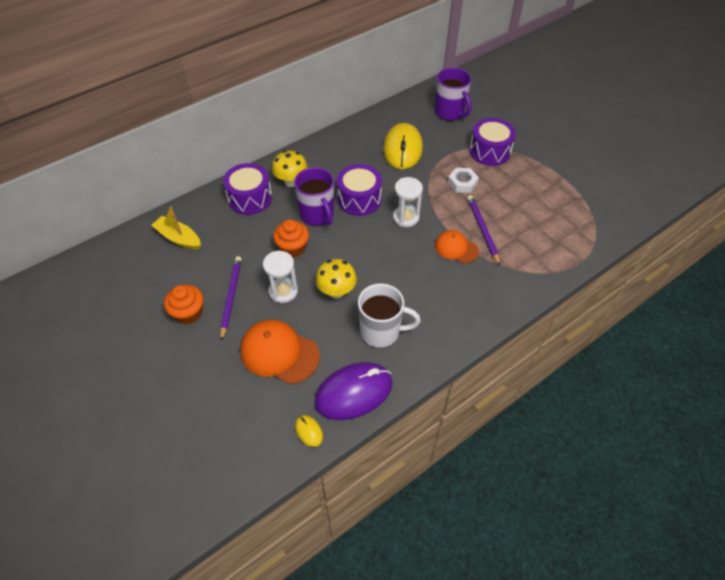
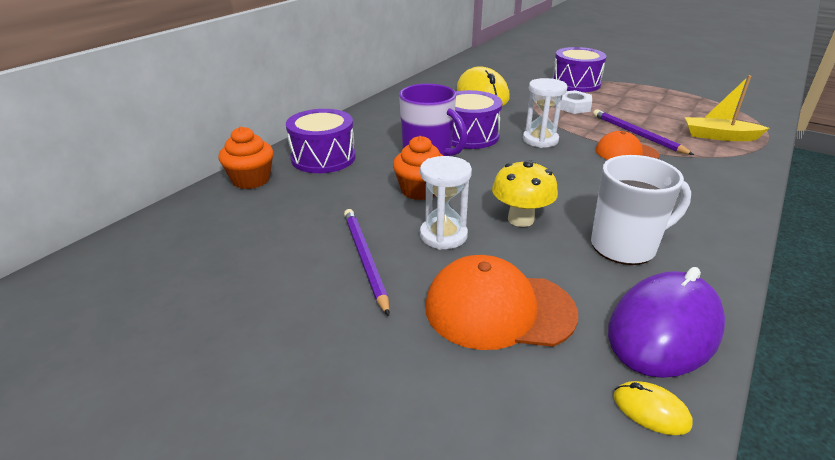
camera: 20 degrees left, 20 degrees down
(178, 238) = (236, 213): yellow boat -> yellow boat (719, 136)
(188, 313) = (303, 295): orange cupcake -> orange cupcake (251, 180)
(291, 181) = (370, 136): yellow mushroom -> none
(450, 112) = (506, 67): purple mug -> none

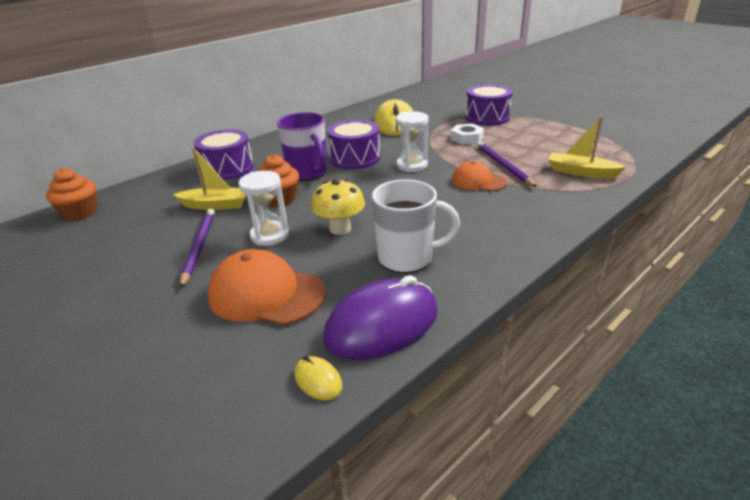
camera: 15 degrees right, 0 degrees up
(251, 180) = (164, 182): orange cupcake -> orange cupcake (80, 213)
(344, 204) = (216, 205): none -> yellow boat

